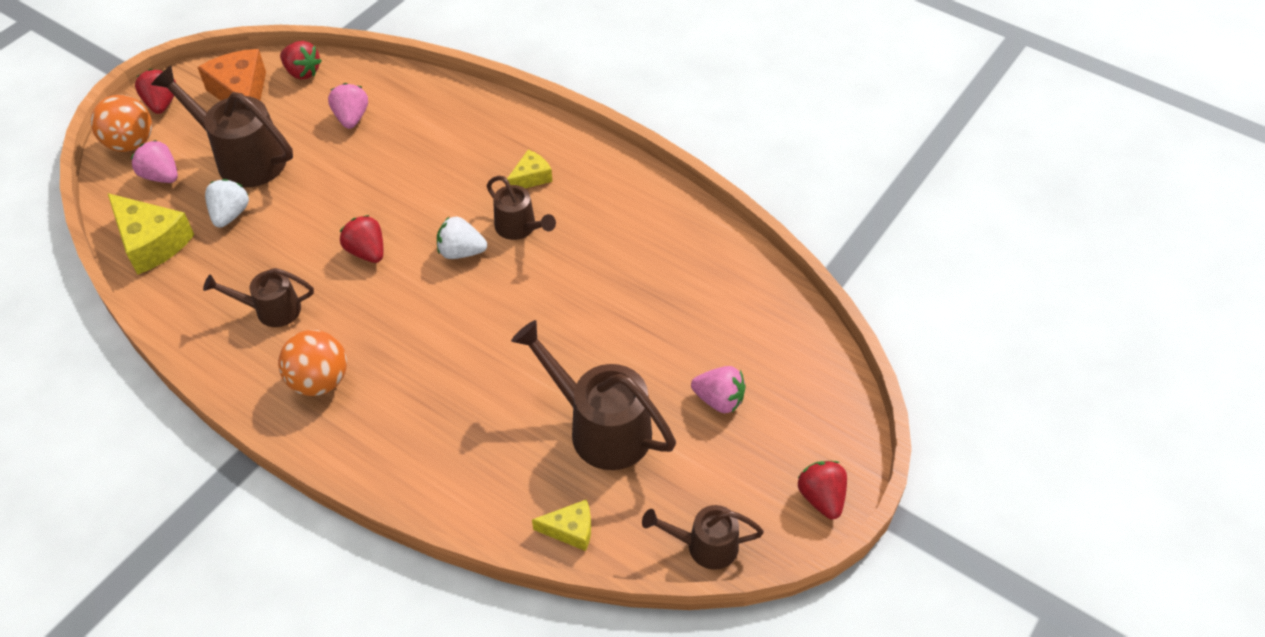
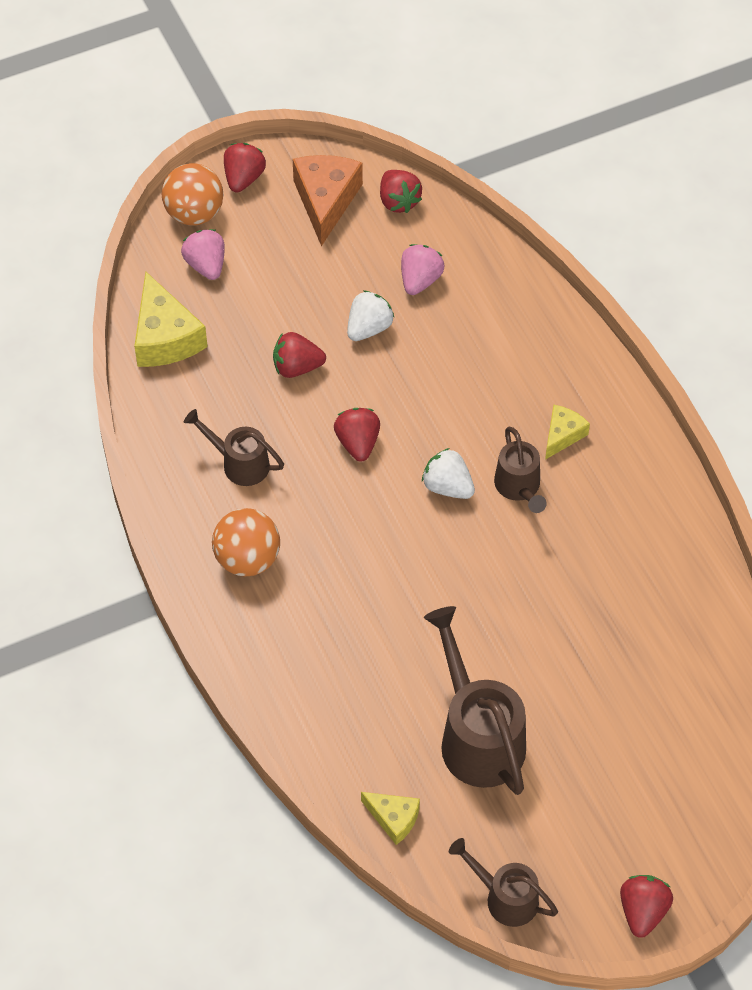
camera: 30 degrees right, 5 degrees up
(230, 214) = (250, 340): white strawberry -> white strawberry (369, 328)
(242, 158) = (291, 279): brown watering can -> none
(282, 218) = (297, 367): none -> red strawberry
(530, 177) = (562, 435): yellow cheese -> yellow cheese turned 45 degrees counterclockwise
(719, 400) = (606, 766): pink strawberry -> none

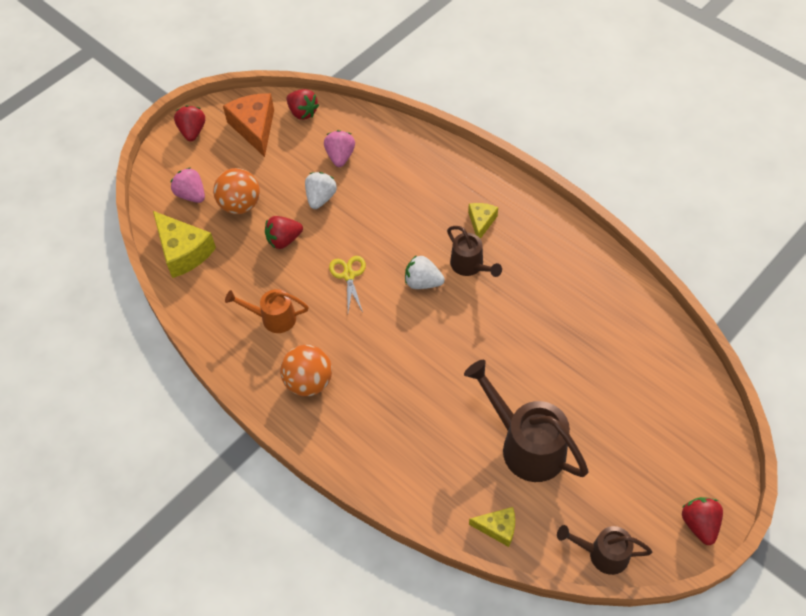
camera: 20 degrees left, 0 degrees up
(194, 214) = (168, 164): orange ball -> orange ball (240, 205)
(239, 463) = (273, 318): brown watering can -> orange watering can
(358, 443) = (348, 275): red strawberry -> yellow scissors

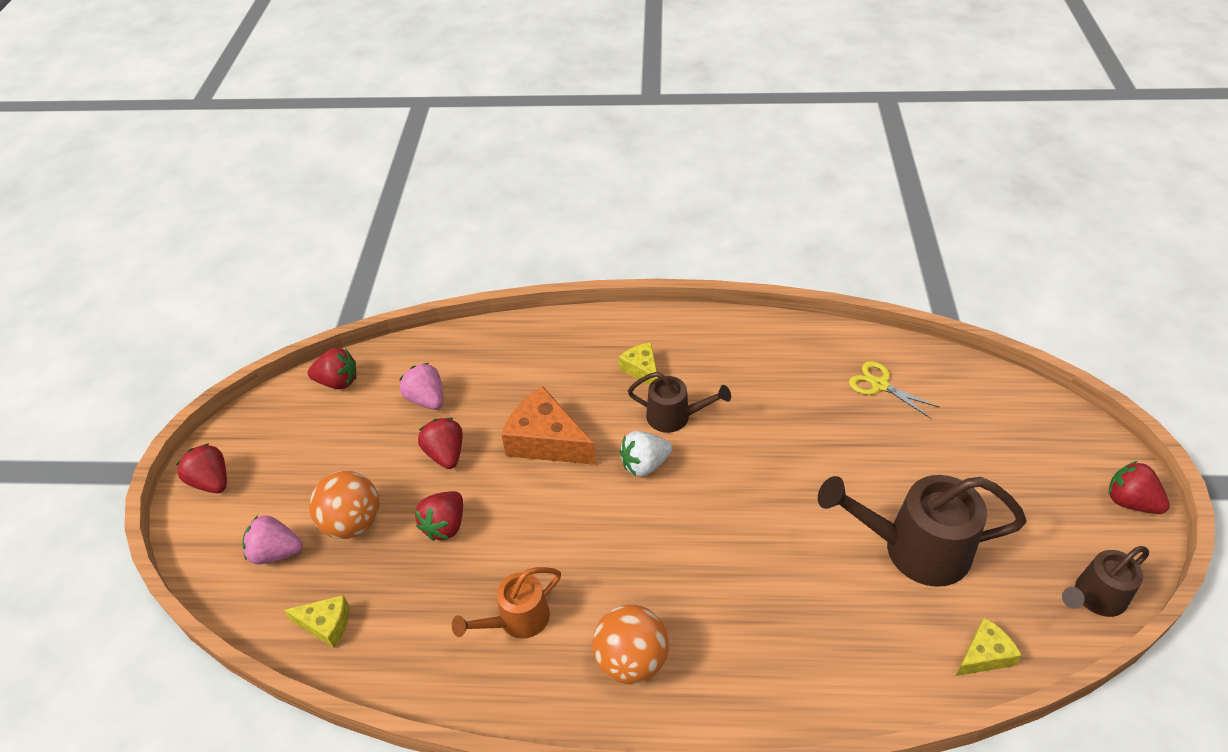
camera: 40 degrees left, 10 degrees down
(183, 251) = (326, 624): yellow cheese -> yellow cheese, size x0.56
(254, 128) = (292, 431): orange cheese -> orange cheese (546, 441)
(321, 198) = (445, 454): white strawberry -> red strawberry
(348, 275) = (558, 512): yellow scissors -> yellow scissors (879, 385)

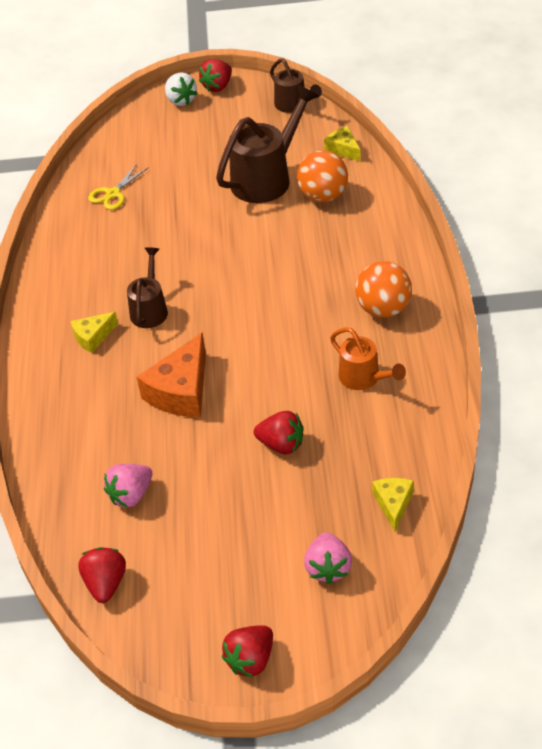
camera: 95 degrees left, 0 degrees up
(353, 523) = (287, 515): orange ball -> orange ball (323, 196)
(445, 454) = (201, 462): red strawberry -> none
(645, 465) = (203, 322): white strawberry -> white strawberry (180, 100)
(913, 548) = (267, 178): brown watering can -> brown watering can turned 135 degrees counterclockwise

